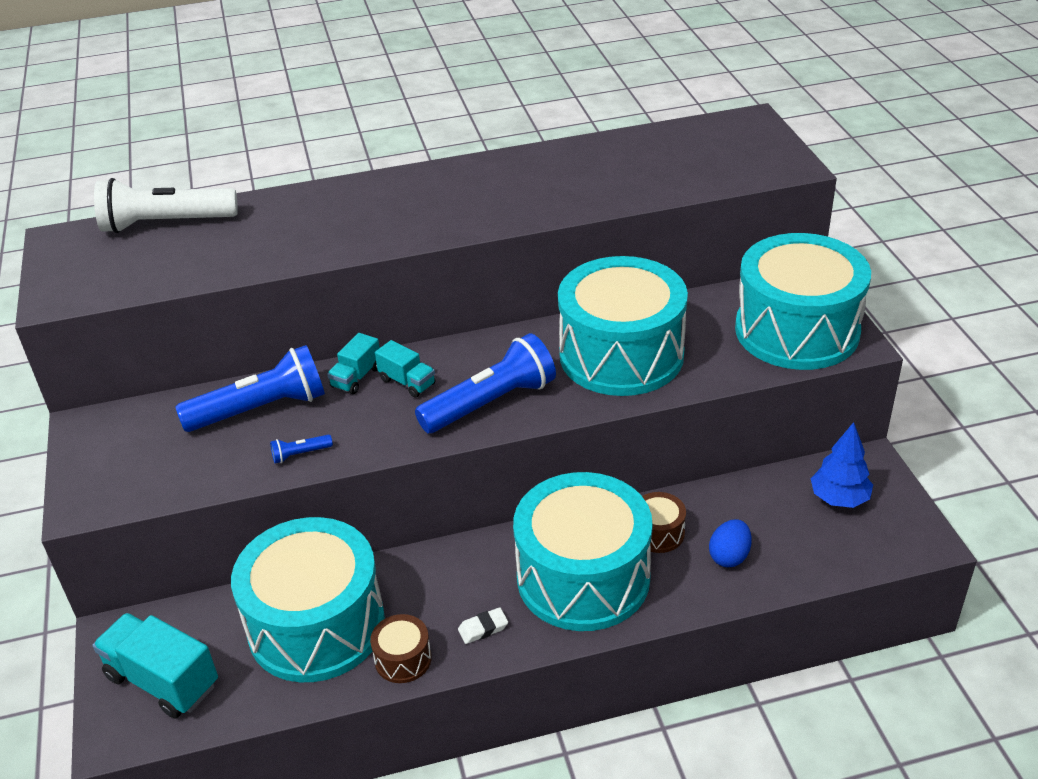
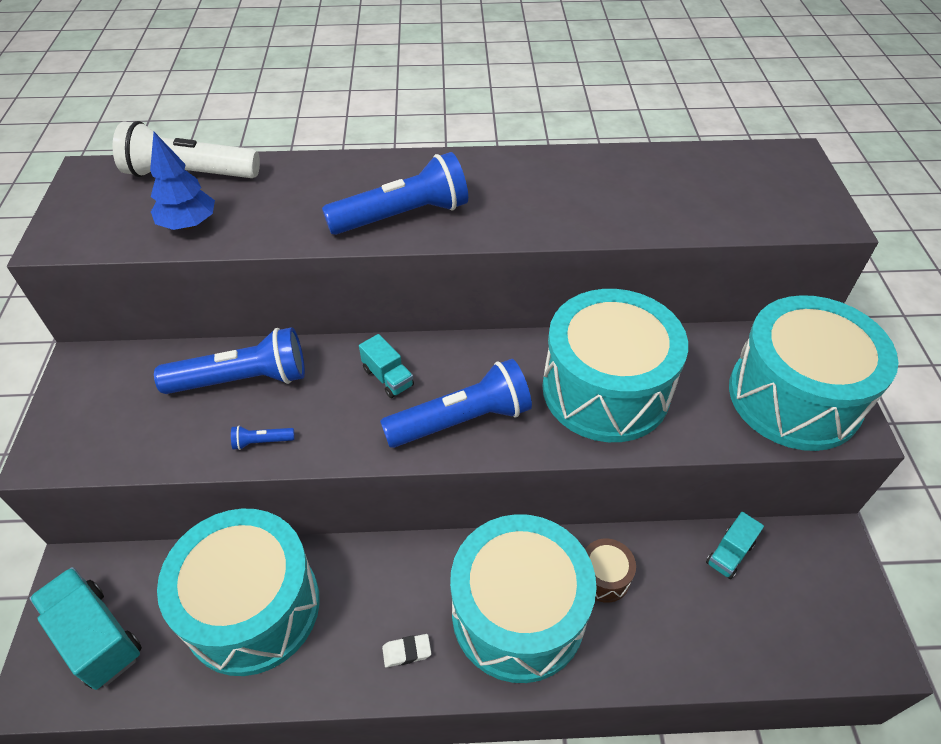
camera: 10 degrees right, 10 degrees up
(356, 377) = (342, 361): turquoise truck -> turquoise truck (729, 553)
(394, 225) = (403, 216): none -> blue flashlight
(403, 659) = (321, 670): brown drum -> none
(729, 556) = (670, 623): blue egg -> none
(839, 498) = (796, 578): blue tree -> blue tree (189, 224)

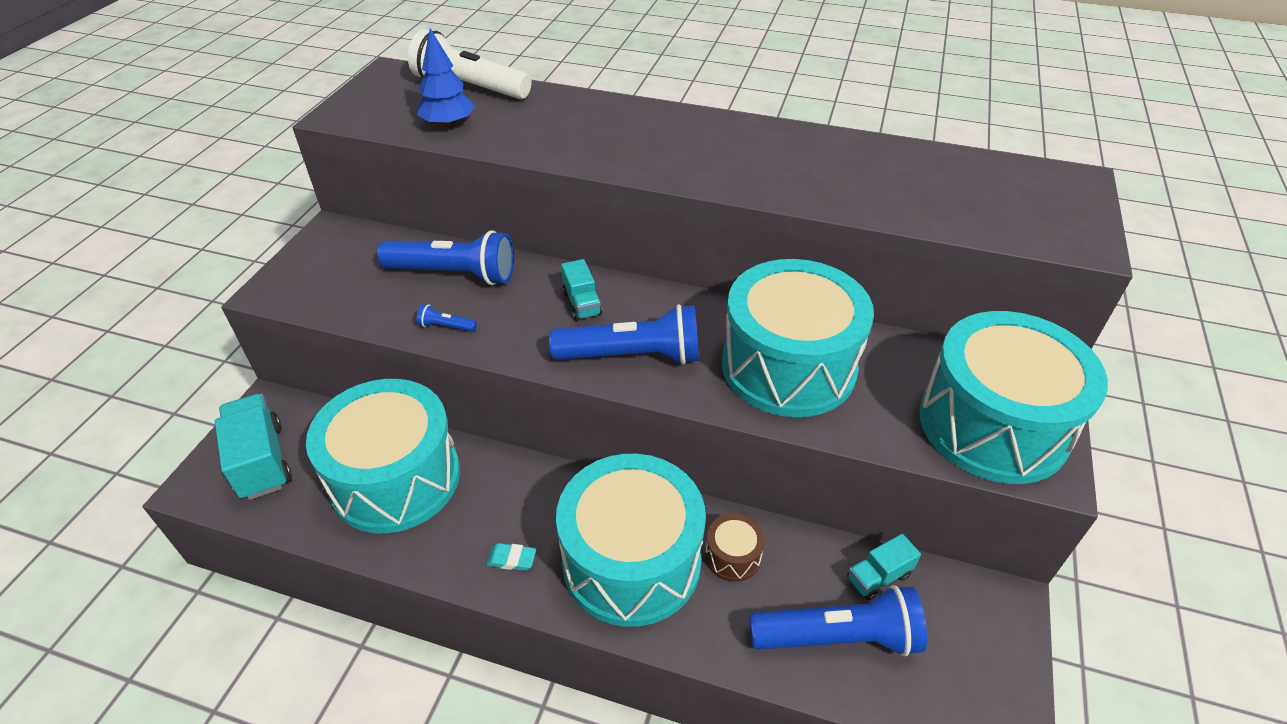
camera: 20 degrees right, 5 degrees down
(403, 216) = (637, 154): blue flashlight -> blue flashlight (838, 637)
(407, 652) = (512, 559): white eraser -> turquoise eraser

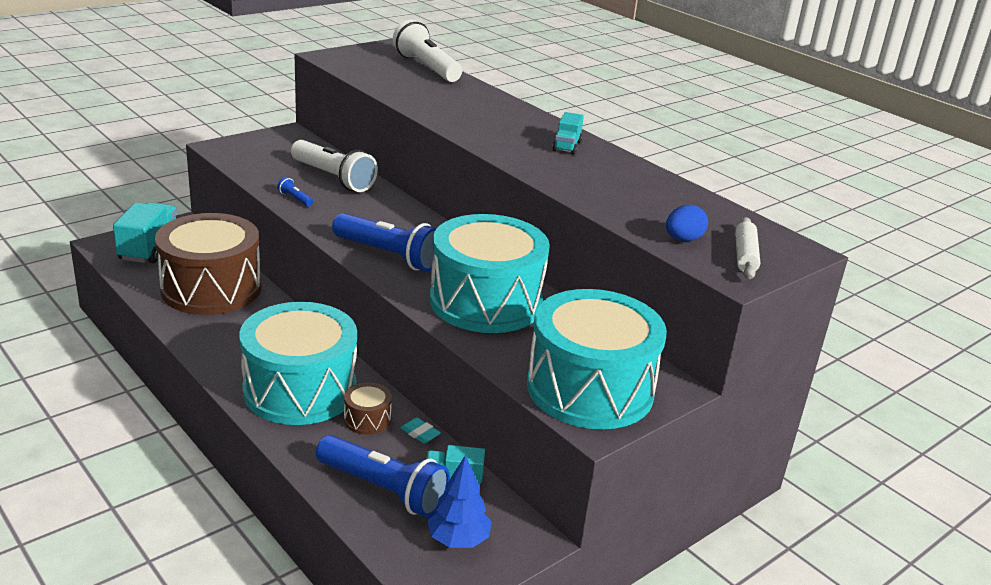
camera: 30 degrees right, 15 degrees down
(396, 478) = (211, 288): turquoise drum -> brown drum
(448, 124) = (385, 80): blue tree -> blue tree (458, 540)
(454, 274) = (333, 178): blue flashlight -> white flashlight
(512, 559) = (231, 354): turquoise eraser -> turquoise eraser (420, 433)
(582, 303) = (392, 221): turquoise truck -> turquoise truck (567, 146)
(987, 217) = (683, 239): none -> blue egg
(1054, 211) = (745, 256): none -> white rolling pin

